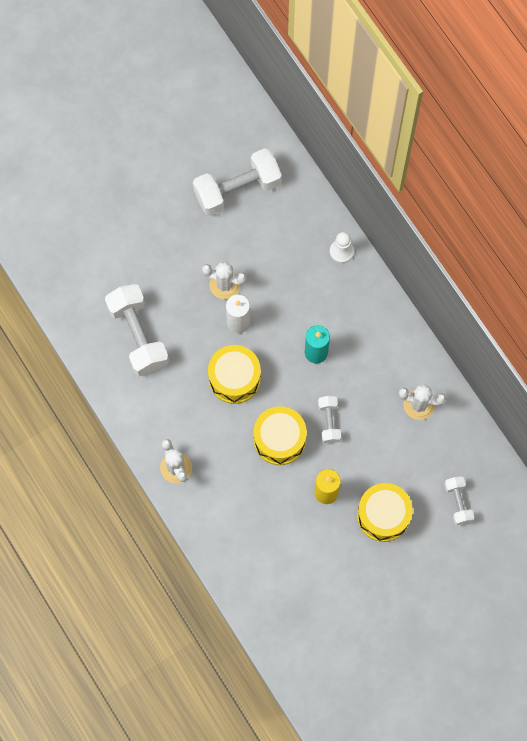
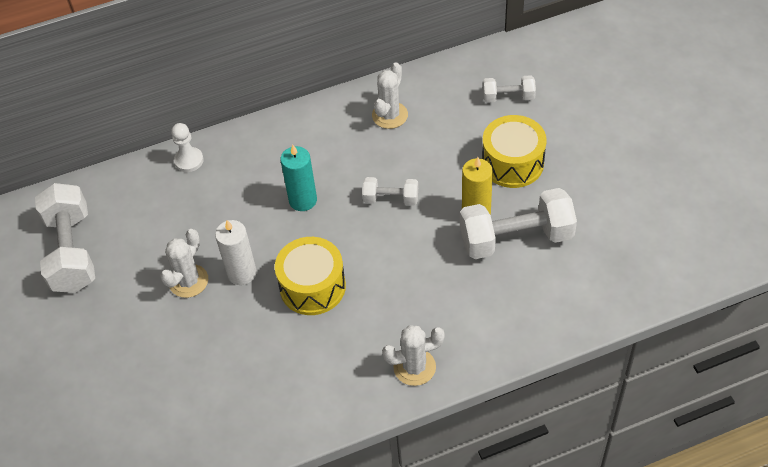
camera: 75 degrees left, 20 degrees down
(138, 335) = (224, 388): white dumbbell -> white dumbbell (516, 238)
(279, 439) = (401, 250): yellow drum -> none

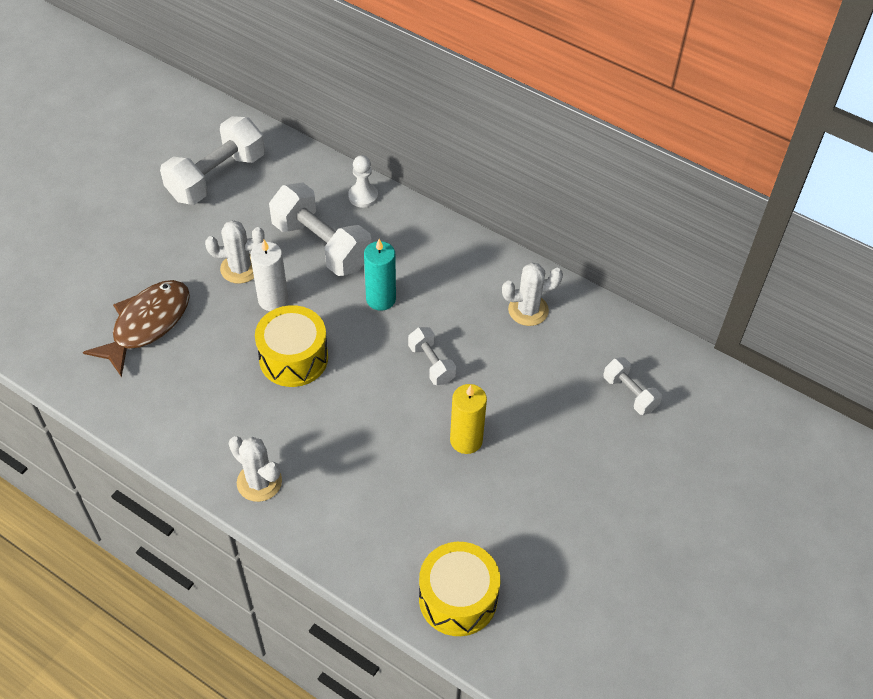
camera: 50 degrees right, 0 degrees up
(190, 378) = (147, 324): none -> brown fish
(512, 163) = (549, 440): yellow drum -> yellow drum (458, 598)
(516, 238) = (460, 489): white dumbbell -> white dumbbell (321, 245)

